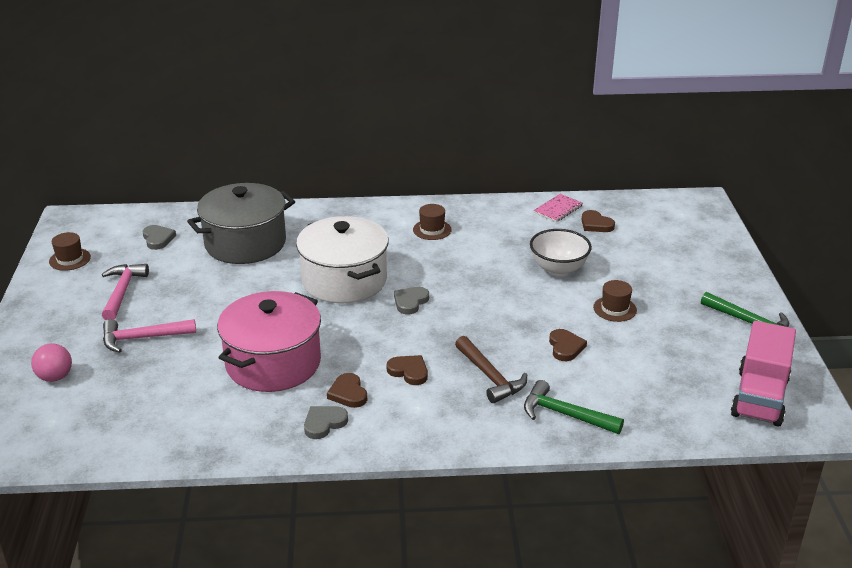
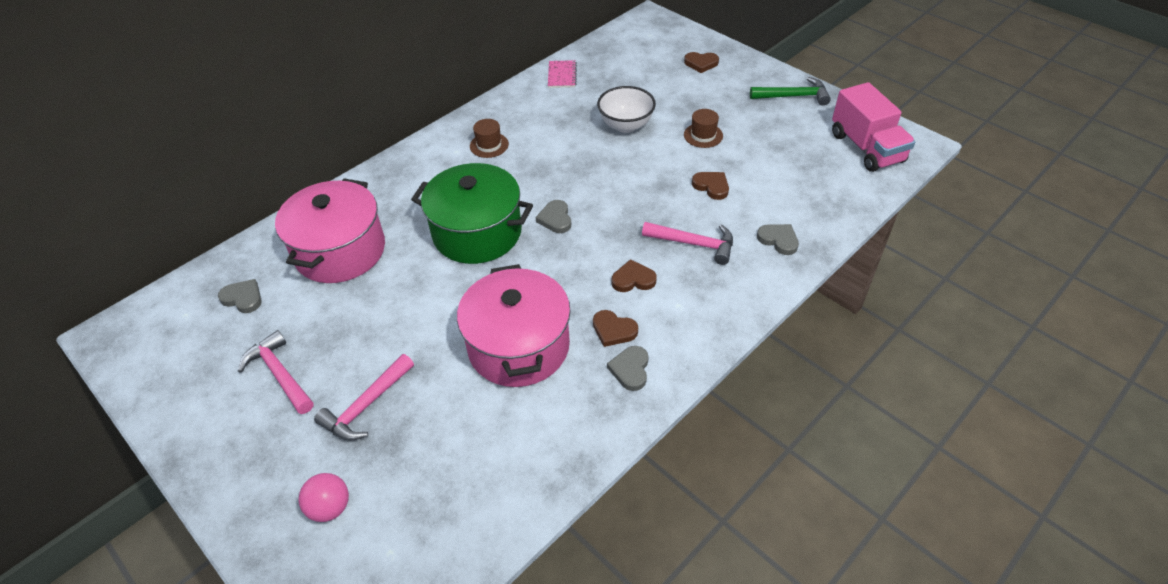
camera: 40 degrees left, 15 degrees up
(70, 259) = (171, 377): brown hat -> none
(245, 243) = (340, 251): grey pot -> pink pot
(344, 280) = (477, 233): white pot -> green pot
(490, 377) = (694, 244): brown hammer -> pink hammer
(564, 414) = (778, 240): green hammer -> grey heart
(596, 224) = (604, 74): brown heart -> brown heart (701, 63)

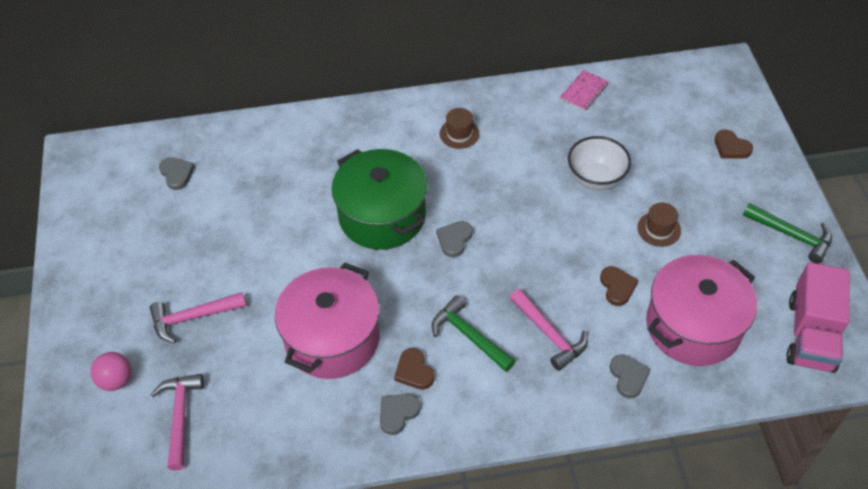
camera: 35 degrees right, 5 degrees up
(279, 374) = (157, 254): pink hammer -> pink hammer (180, 416)
(340, 251) = (270, 172): pink pot -> pink pot (693, 326)
(633, 279) = (469, 336): brown heart -> green hammer

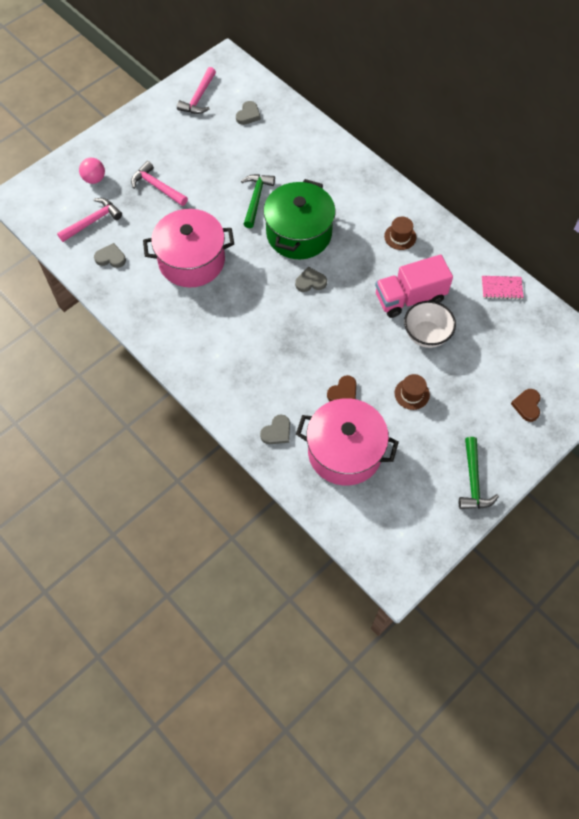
camera: 55 degrees right, 10 degrees up
(398, 413) = (165, 322): grey heart -> grey heart (111, 258)
(414, 371) = (199, 314): brown heart -> none
(469, 336) = (244, 329): green hammer -> green hammer (256, 198)
(549, 334) = (277, 372): pink hammer -> pink hammer (199, 98)
(811, 334) = (392, 528): pink truck -> pink truck (409, 297)

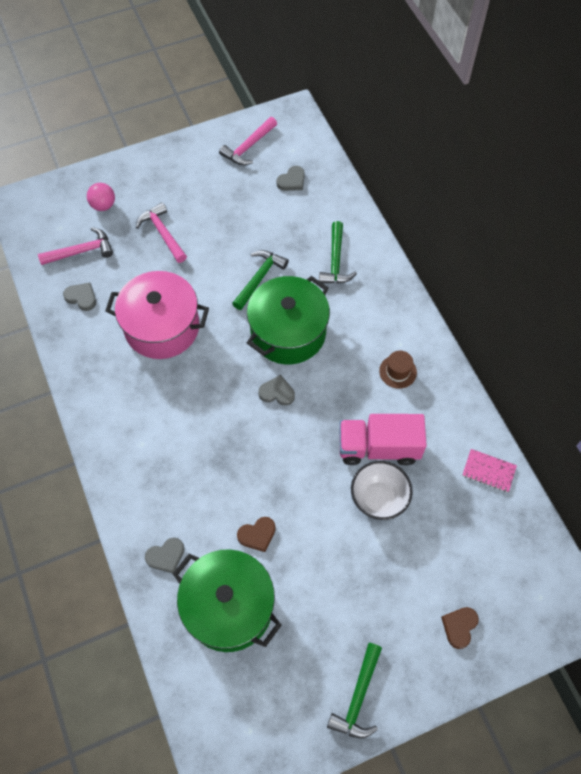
camera: 20 degrees right, 0 degrees up
(313, 167) = (335, 261): none -> green hammer
(345, 452) = (229, 607): pink pot -> green pot
(412, 394) = (332, 564): brown hat -> none

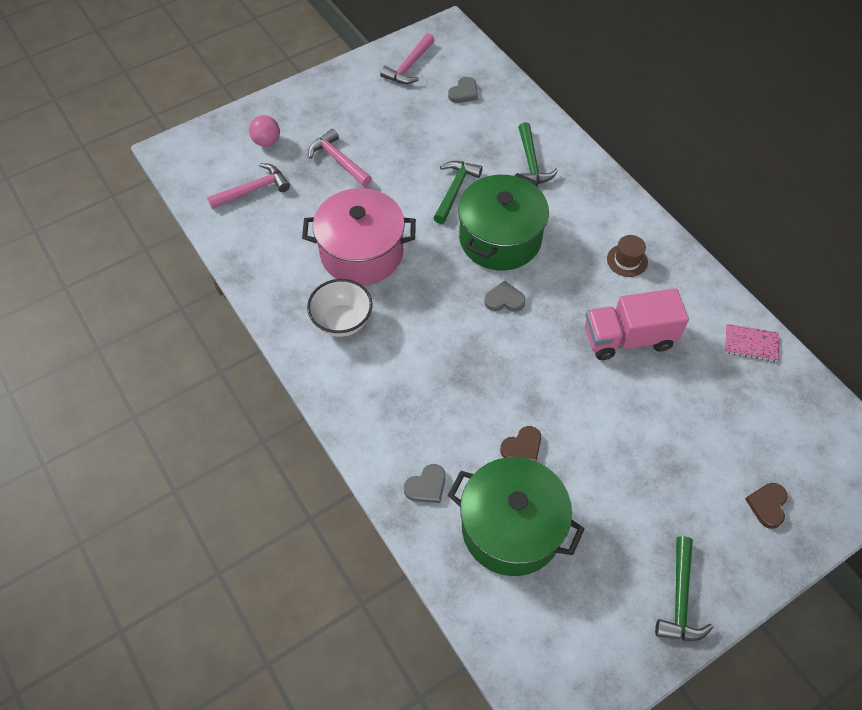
camera: 10 degrees left, 5 degrees down
(81, 297) = (265, 235): grey heart -> none
(378, 498) = (643, 389): white bowl -> white bowl (342, 322)

